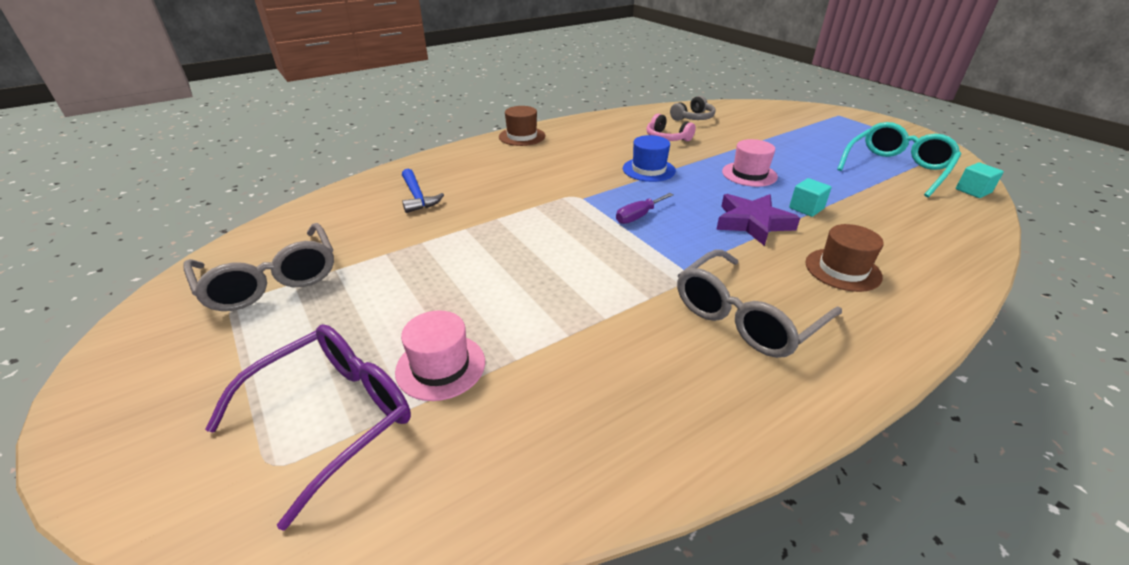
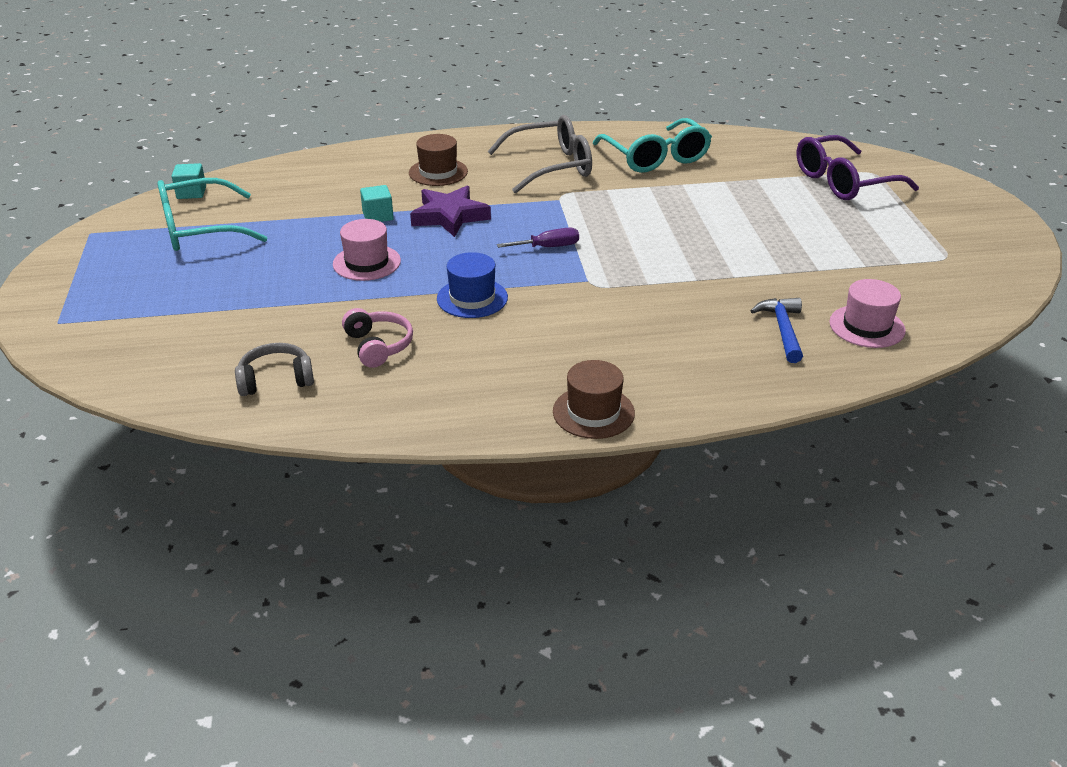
camera: 155 degrees left, 0 degrees up
(271, 280) = (923, 270): grey glasses -> none
(440, 366) = (775, 188): pink hat -> pink hat (867, 326)
(635, 382) = (656, 157): none -> turquoise glasses

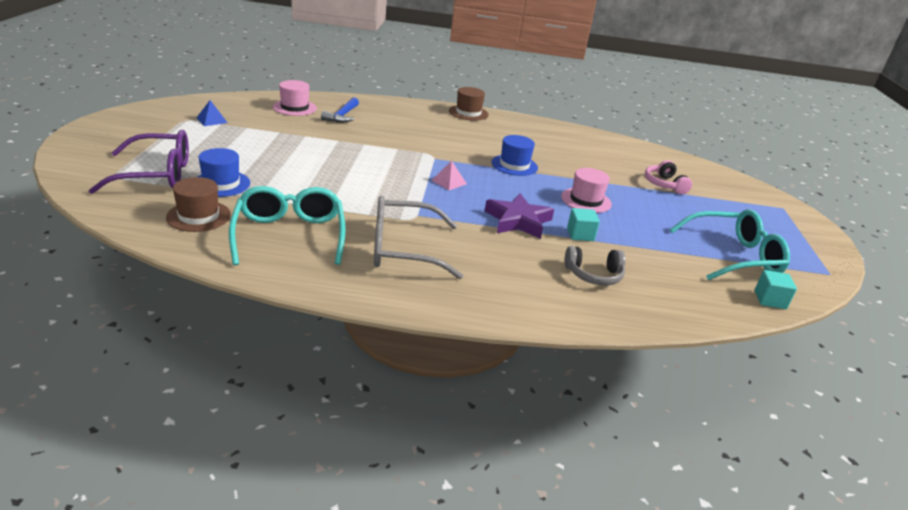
camera: 170 degrees left, 5 degrees down
(276, 380) = (629, 154): grey headphones -> grey headphones (594, 275)
(378, 346) = (574, 156): pink headphones -> pink headphones (664, 184)
(438, 172) = (521, 268): brown hat -> brown hat (198, 216)
(548, 247) = (449, 182): purple screwdriver -> pink pyramid
(775, 187) = (221, 184): none -> blue hat
(921, 266) = (212, 120): none -> blue pyramid

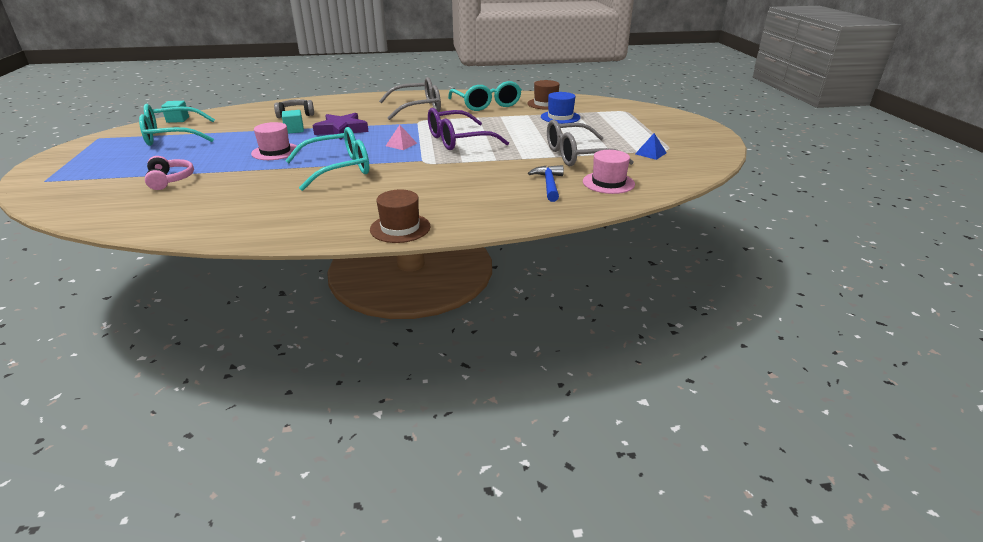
camera: 170 degrees right, 0 degrees up
(157, 174) = (605, 115): purple glasses -> purple glasses (458, 140)
(283, 132) = (577, 155): none -> grey glasses
(514, 165) = (339, 169): blue hat -> turquoise glasses

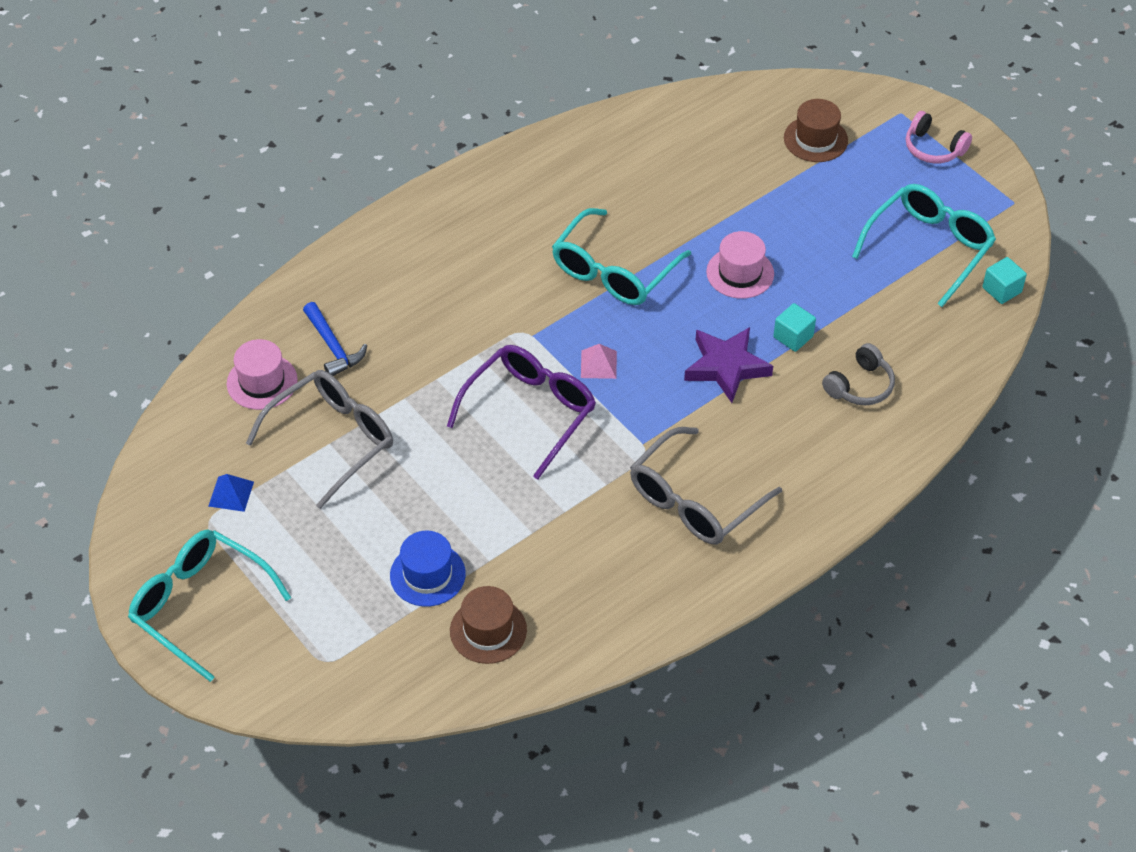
camera: 150 degrees right, 20 degrees up
(170, 180) = (772, 170): pink headphones -> pink headphones (933, 148)
(400, 228) = (438, 202): brown hat -> brown hat (815, 139)
(487, 104) = (591, 575): turquoise glasses -> turquoise glasses (199, 605)

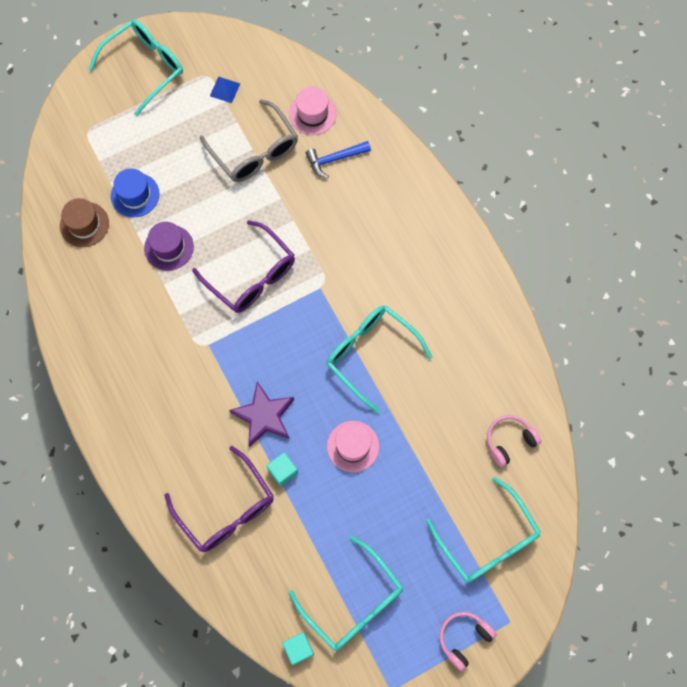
camera: 100 degrees right, 20 degrees up
(505, 516) = (169, 247): none -> purple hat
(598, 364) = (284, 328): pink pyramid -> none
(691, 132) = (509, 441): none -> pink headphones
(694, 501) = (152, 369): grey glasses -> none
(815, 139) = (488, 540): brown hat -> turquoise glasses
(860, 386) = (226, 509): grey headphones -> purple glasses

